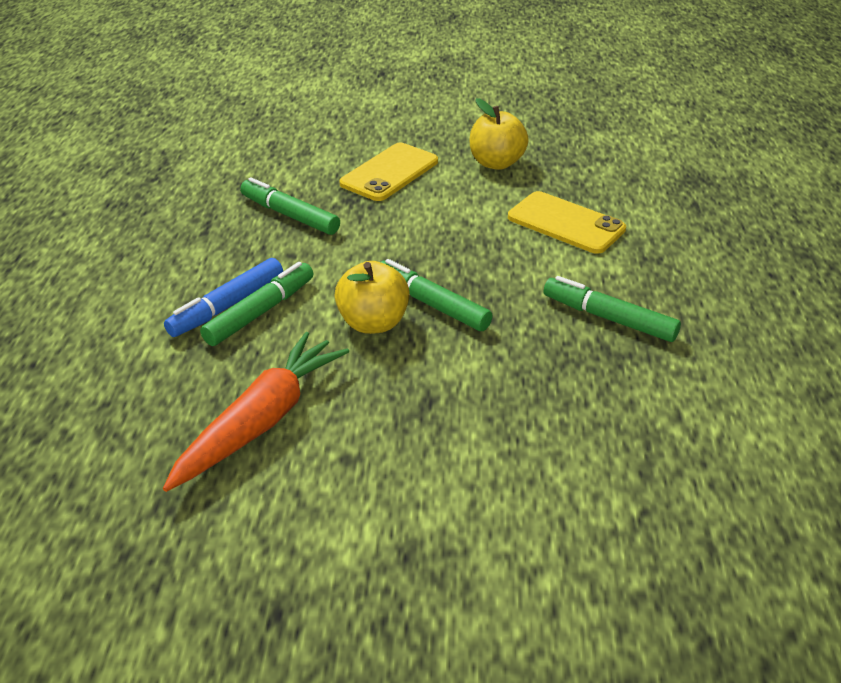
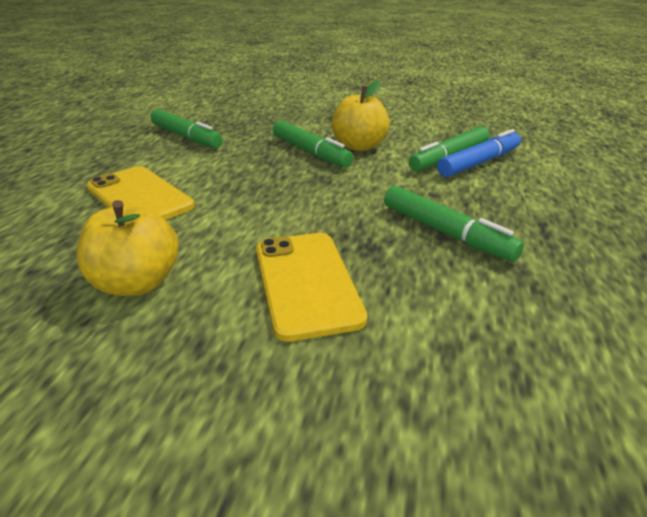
camera: 170 degrees left, 5 degrees down
(261, 421) = (430, 116): orange carrot -> none
(389, 173) = (306, 282): yellow phone -> yellow phone turned 60 degrees counterclockwise

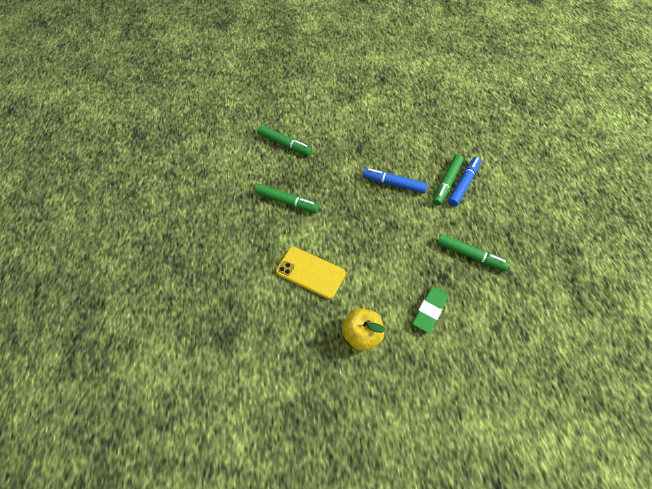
camera: 20 degrees left, 25 degrees up
(306, 282) = (429, 310): yellow phone -> green eraser
(310, 152) = (371, 199): green marker -> green marker (284, 144)
(359, 146) = (394, 184): yellow apple -> blue marker

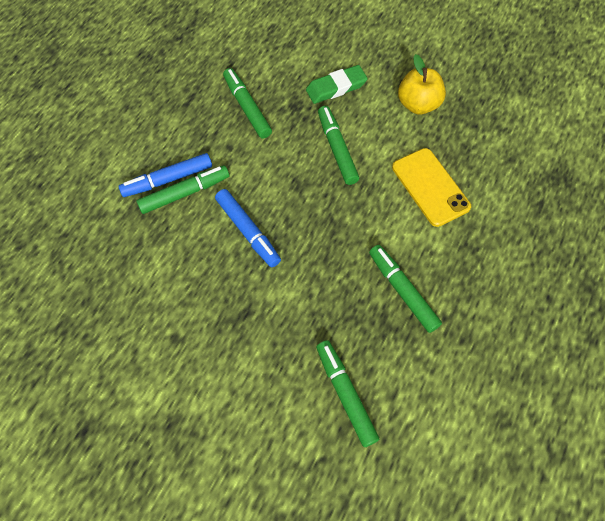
camera: 145 degrees left, 5 degrees up
(388, 262) = (337, 149): none -> green marker

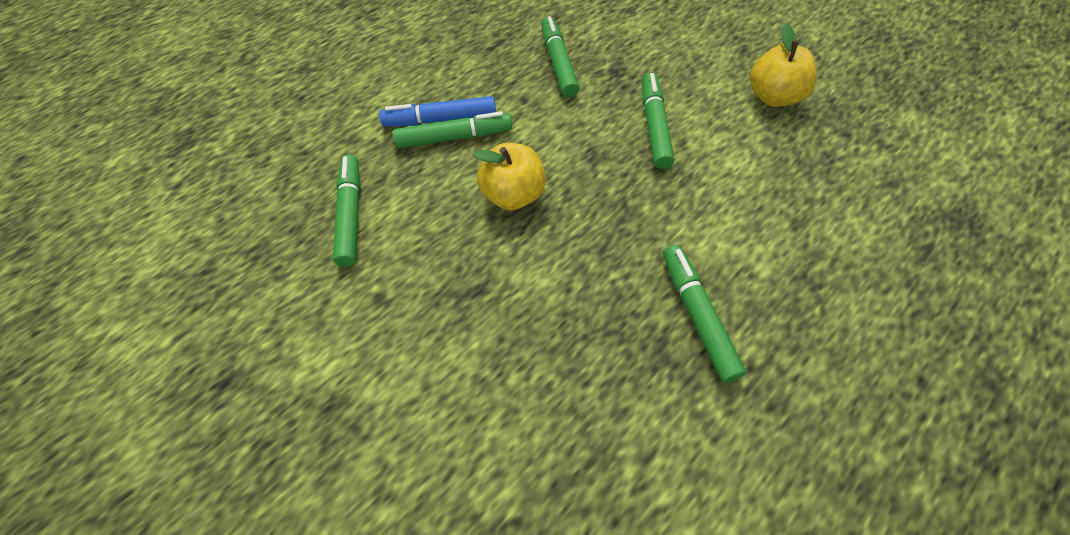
camera: 20 degrees right, 5 degrees down
(248, 231) = (513, 195): blue marker -> yellow apple
(336, 87) = (672, 61): green eraser -> none
(345, 394) = (577, 436): green marker -> green marker (351, 214)
(430, 187) = (768, 194): yellow phone -> none

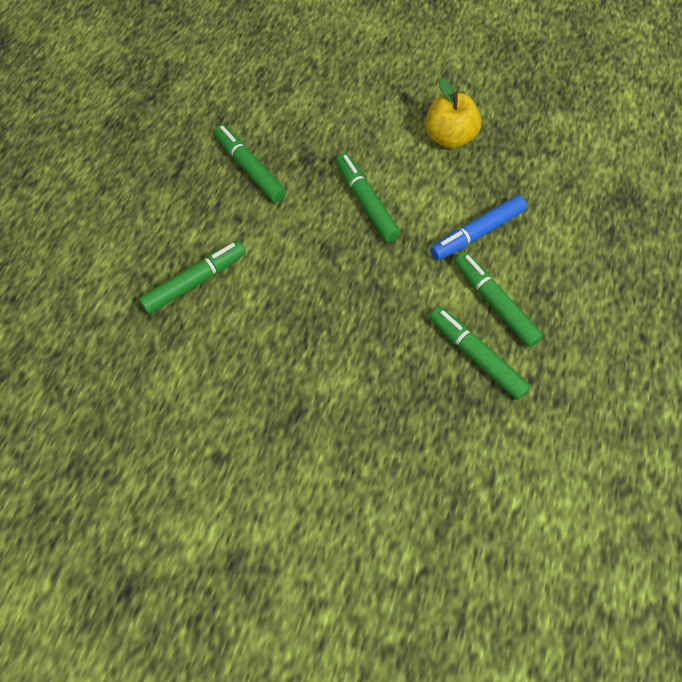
camera: 30 degrees left, 5 degrees up
(351, 214) = (144, 394): green marker -> green marker (495, 303)
(440, 119) = (171, 268): blue marker -> blue marker (476, 233)
(513, 195) = (280, 315): yellow apple -> none

